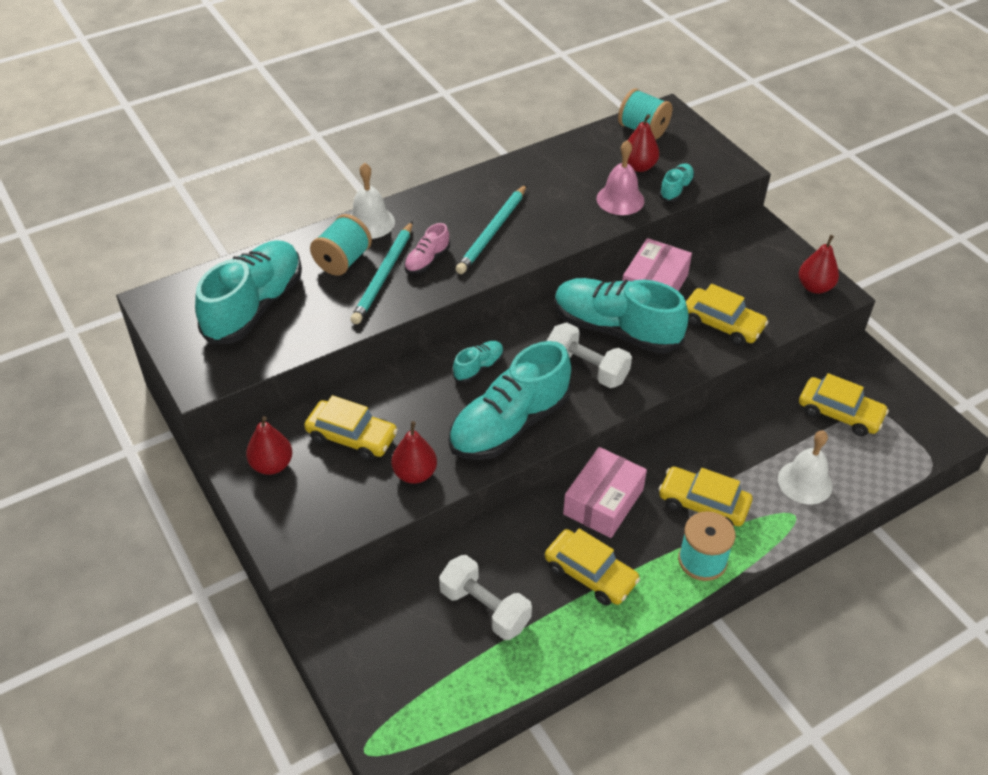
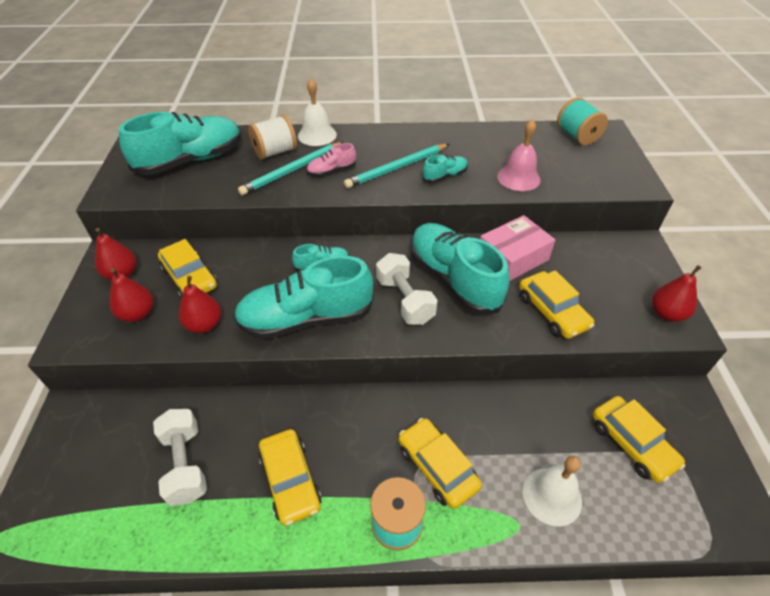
camera: 30 degrees right, 0 degrees up
(343, 261) = (275, 152): turquoise spool -> white spool
(603, 502) = (352, 420): pink box -> none
(638, 166) = (553, 160): red pear -> red pear (138, 314)
(676, 189) = (573, 185): turquoise shoe -> turquoise shoe (444, 176)

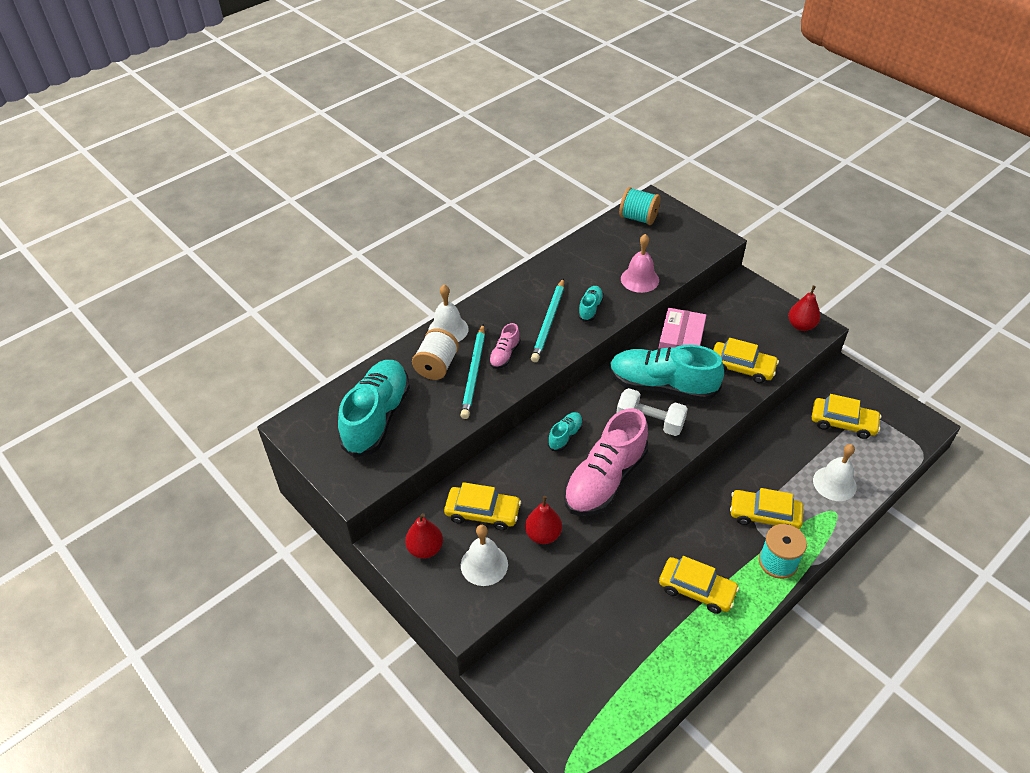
camera: 40 degrees left, 0 degrees up
(138, 314) = (484, 564): red pear -> white bell
(185, 464) = (624, 634): white dumbbell -> none
(306, 319) = (605, 480): turquoise shoe -> pink shoe

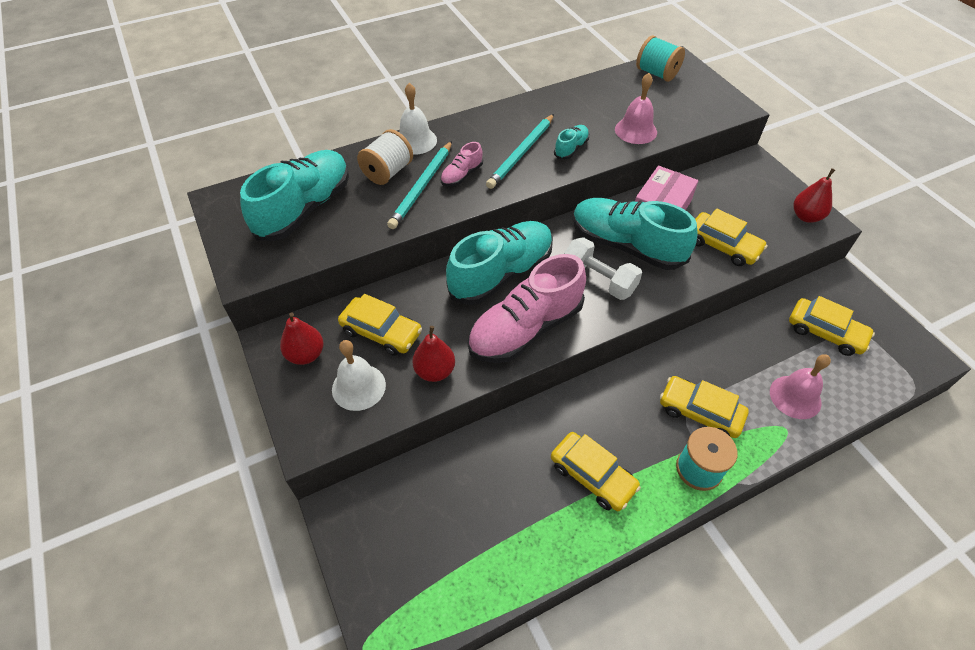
camera: 15 degrees right, 5 degrees up
(565, 436) = (501, 274): turquoise shoe -> turquoise shoe, size x2.21
(834, 483) = (795, 397): white bell -> pink bell

